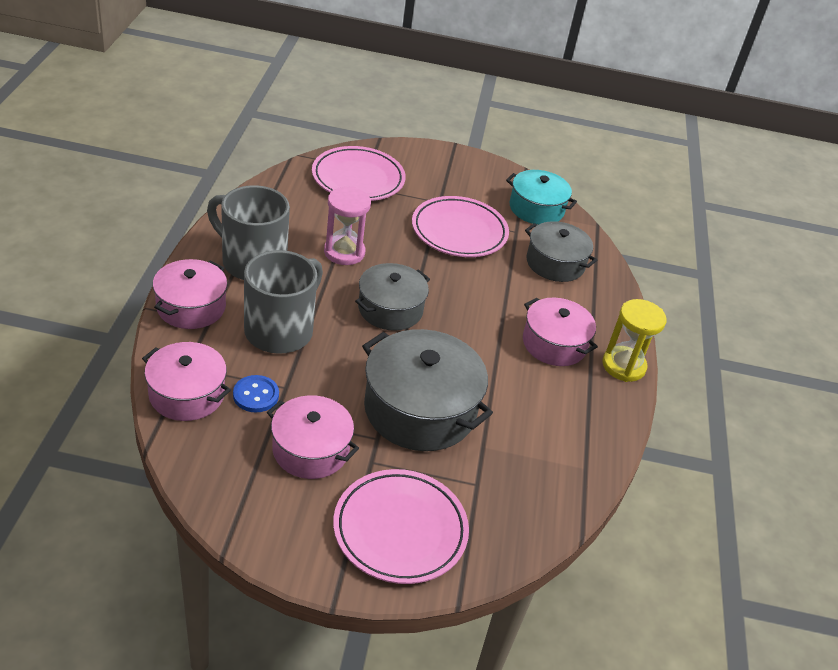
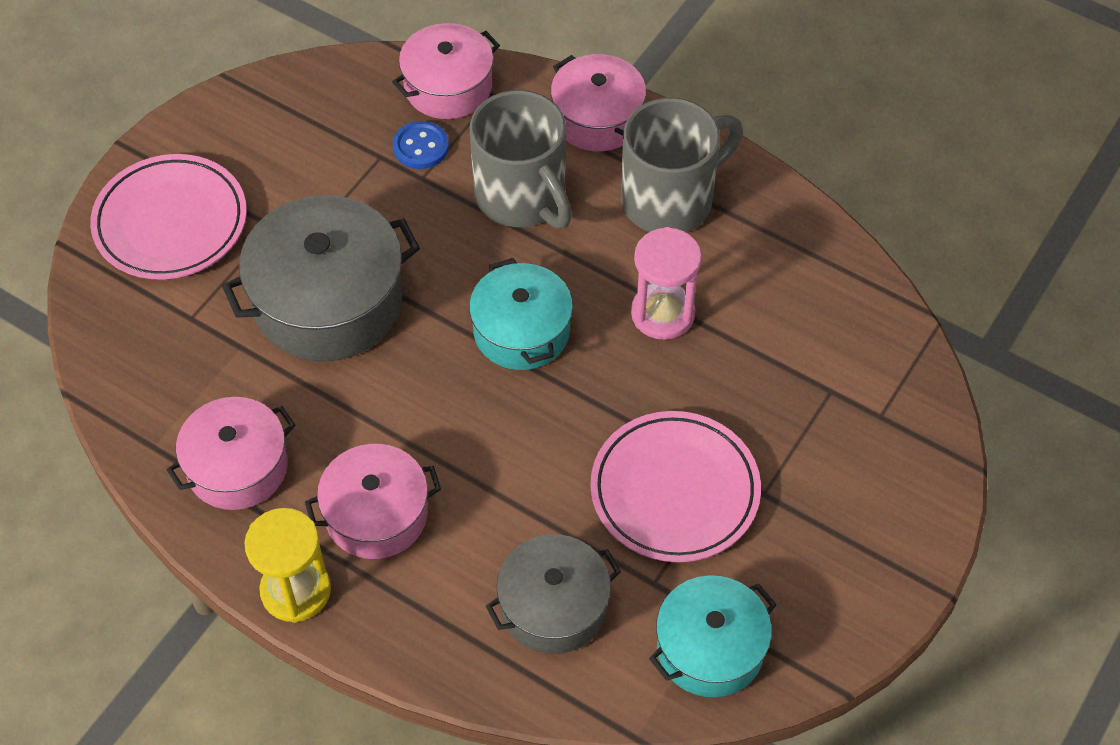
camera: 120 degrees right, 15 degrees up
(311, 450) = (316, 176): pink pot -> pink pot (237, 467)
(358, 179) = (853, 391): pink plate -> none
(390, 309) = (521, 331): grey pot -> turquoise pot

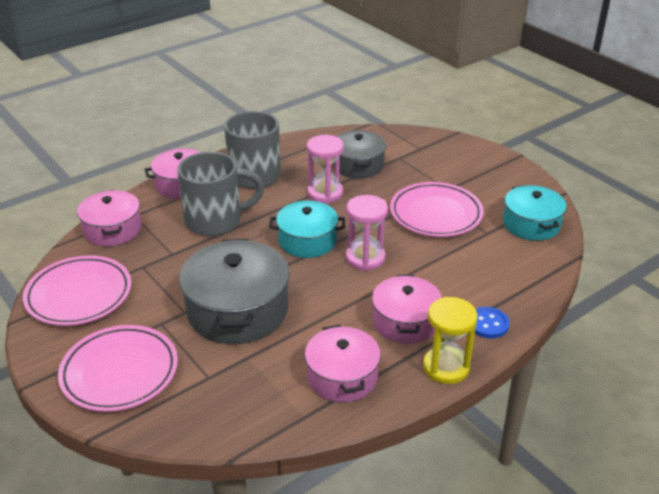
camera: 70 degrees left, 20 degrees down
(296, 116) = (79, 295): none -> pink plate
(421, 147) = (148, 249): blue button -> blue button (488, 324)
(509, 421) = (365, 258): none -> pink hourglass
(553, 607) = (491, 268): grey pot -> grey pot (358, 165)

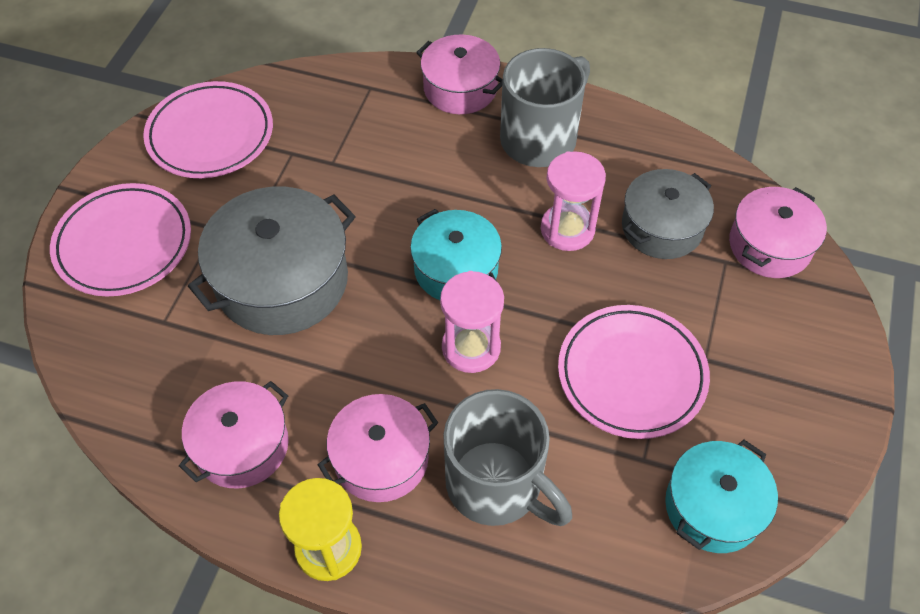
camera: 55 degrees right, 20 degrees up
(112, 230) = (331, 88): pink pot -> pink pot (770, 245)
(216, 221) = (420, 161): grey mug -> grey mug (496, 485)
(488, 324) = (445, 557): blue button -> none

